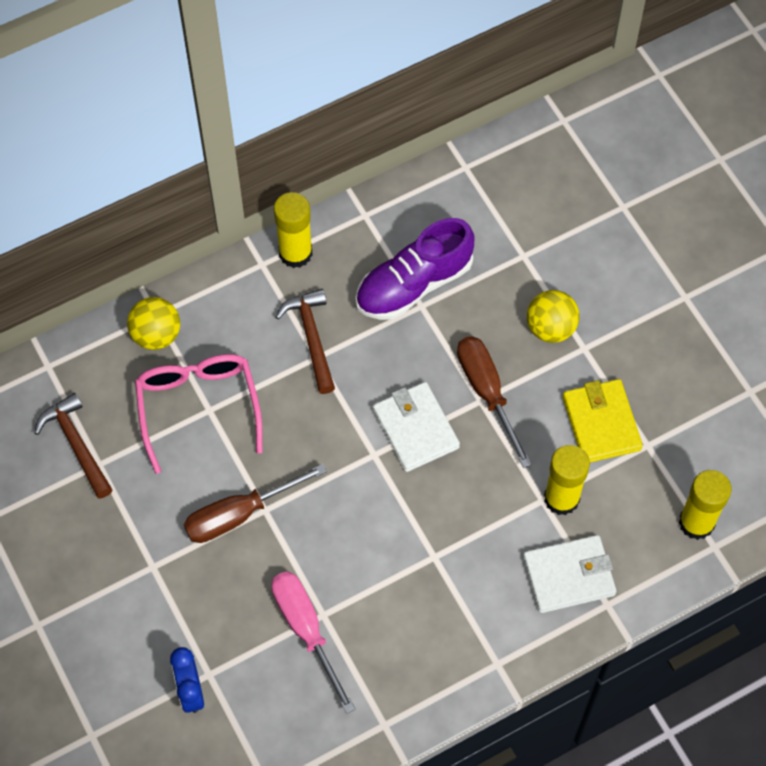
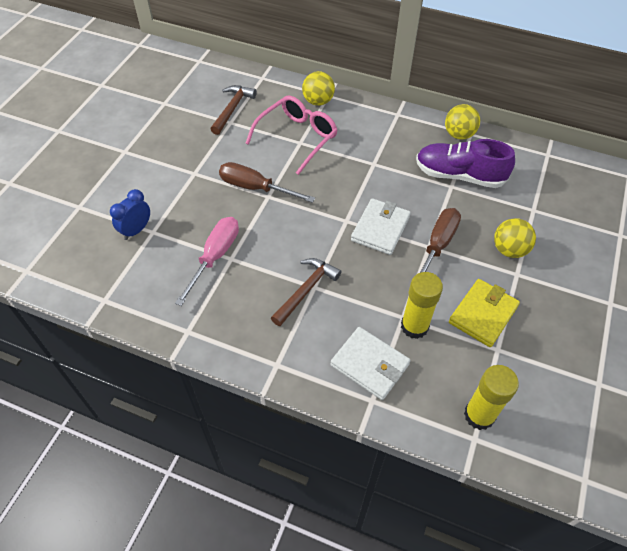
camera: 50 degrees right, 10 degrees down
(295, 253) = (418, 122): yellow glue stick -> none
(311, 338) = (381, 155): brown hammer -> brown hammer (306, 290)
(355, 229) = (459, 135): none -> yellow ball

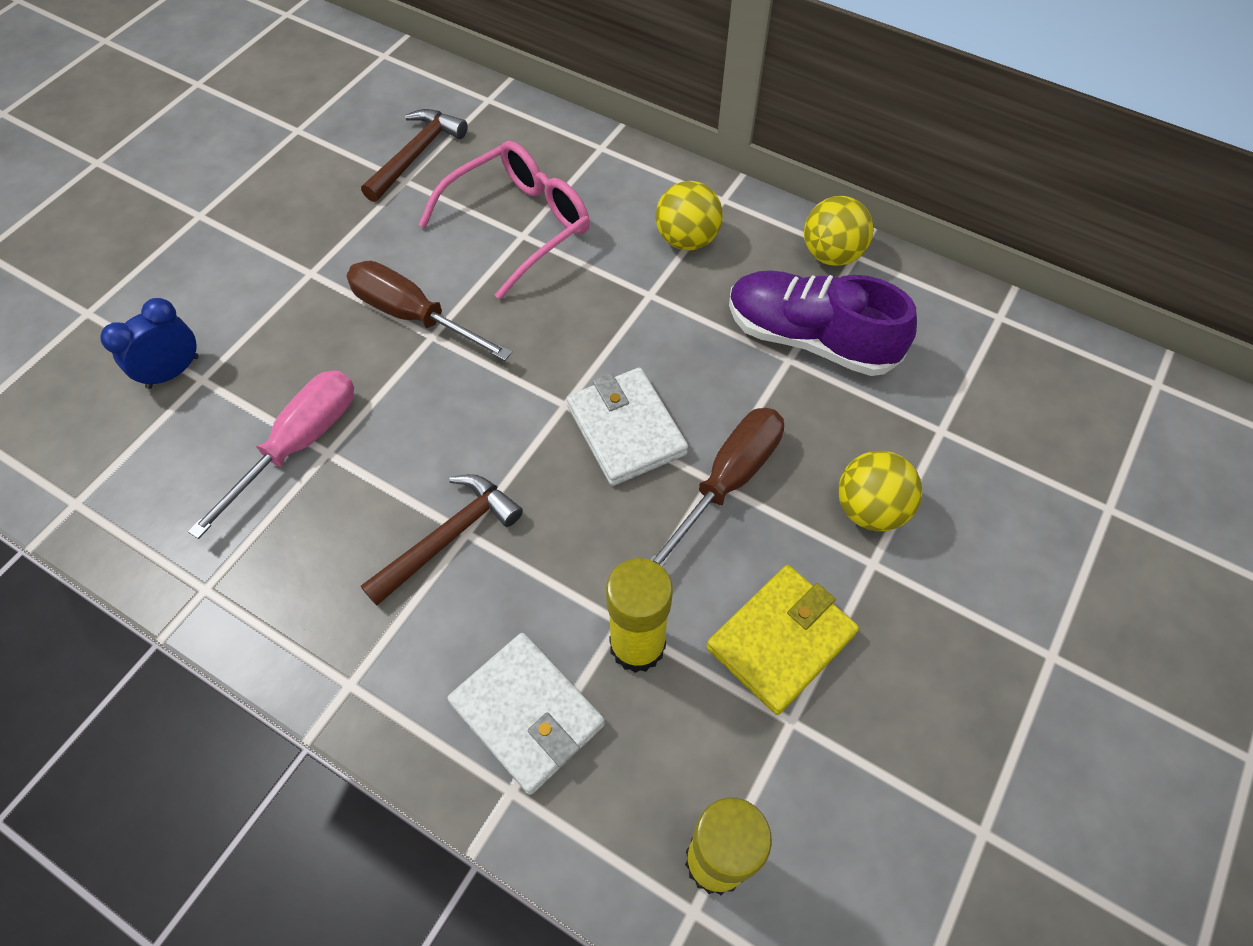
camera: 10 degrees right, 5 degrees up
(318, 101) = (578, 157): yellow ball -> yellow ball (687, 240)
(380, 229) = (626, 430): white wallet -> white wallet turned 60 degrees counterclockwise

